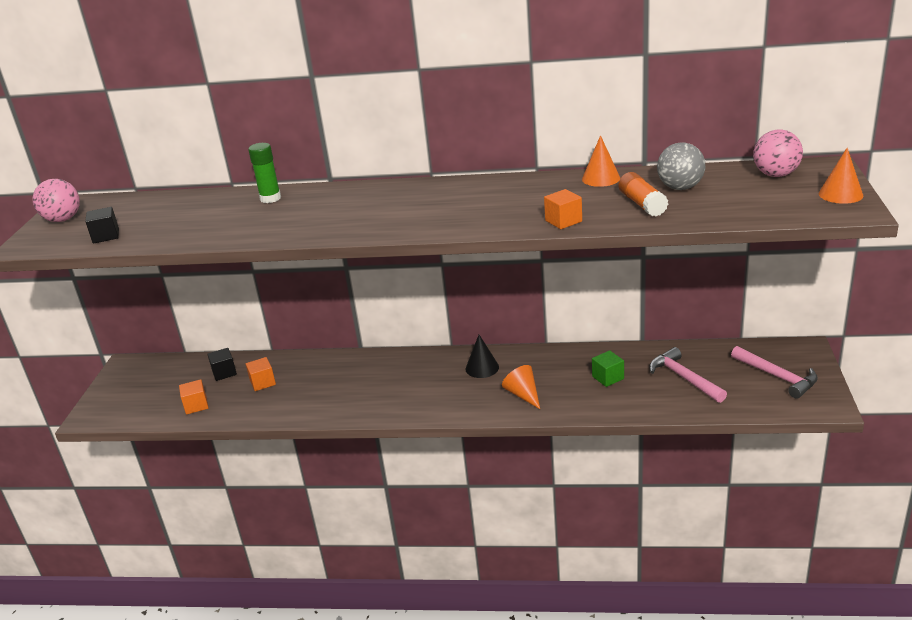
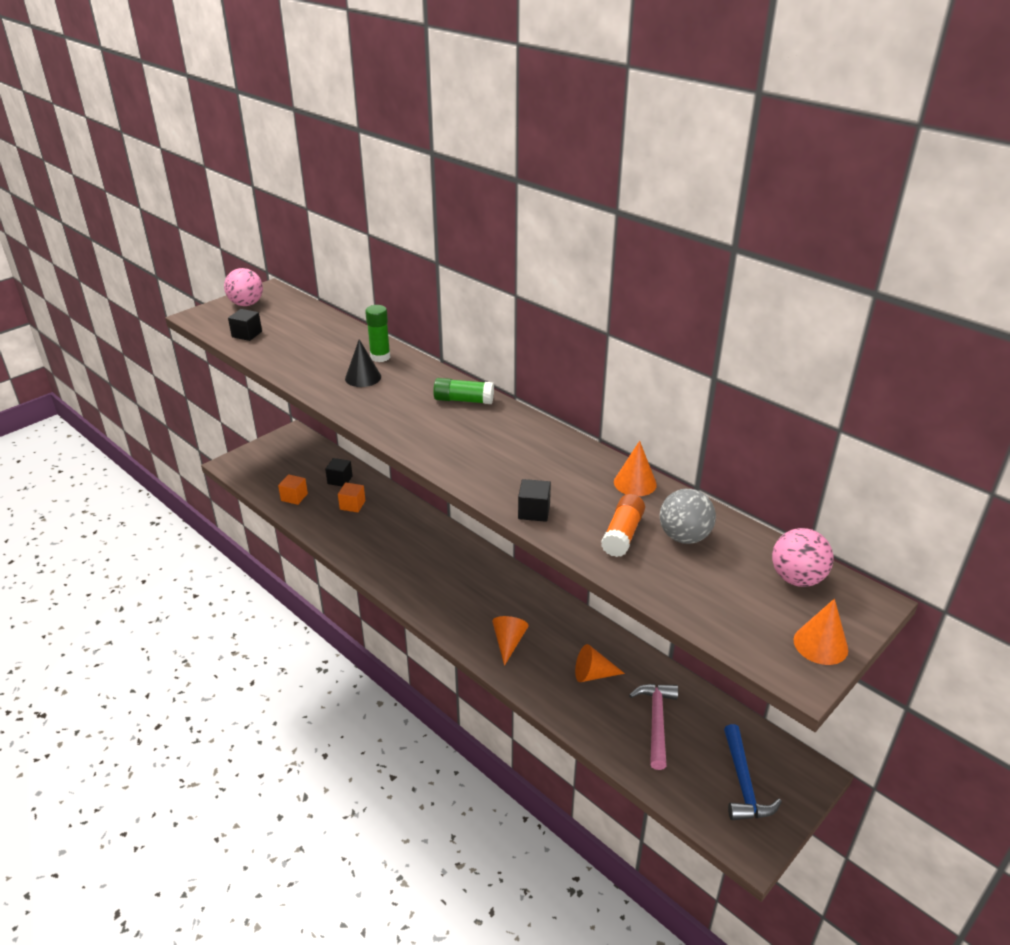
camera: 35 degrees right, 5 degrees up
(393, 192) = (463, 400): none -> green glue stick
(482, 368) = (509, 595): black cone -> black cone (363, 377)
(563, 221) = (534, 511): orange cube -> black cube
(608, 377) = (593, 674): green cube -> orange cone
(777, 377) = (743, 783): pink hammer -> blue hammer

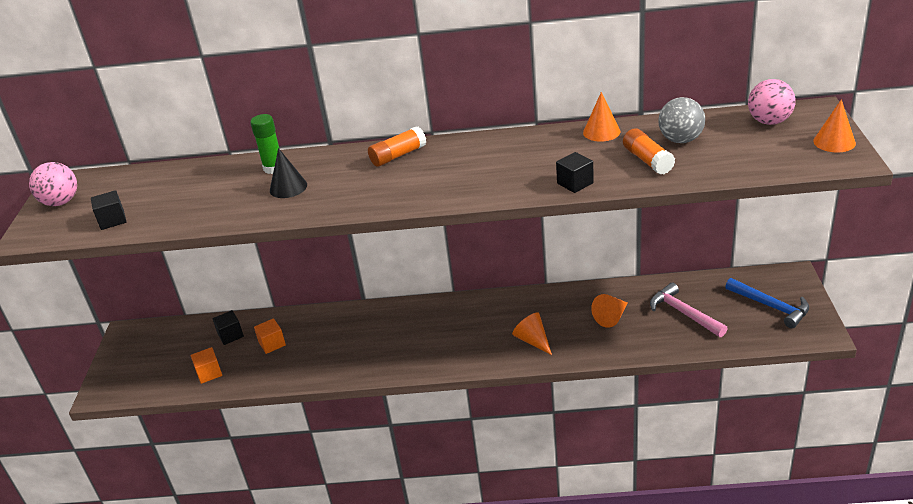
camera: 40 degrees left, 0 degrees up
(463, 400) = (398, 156): green glue stick -> orange glue stick

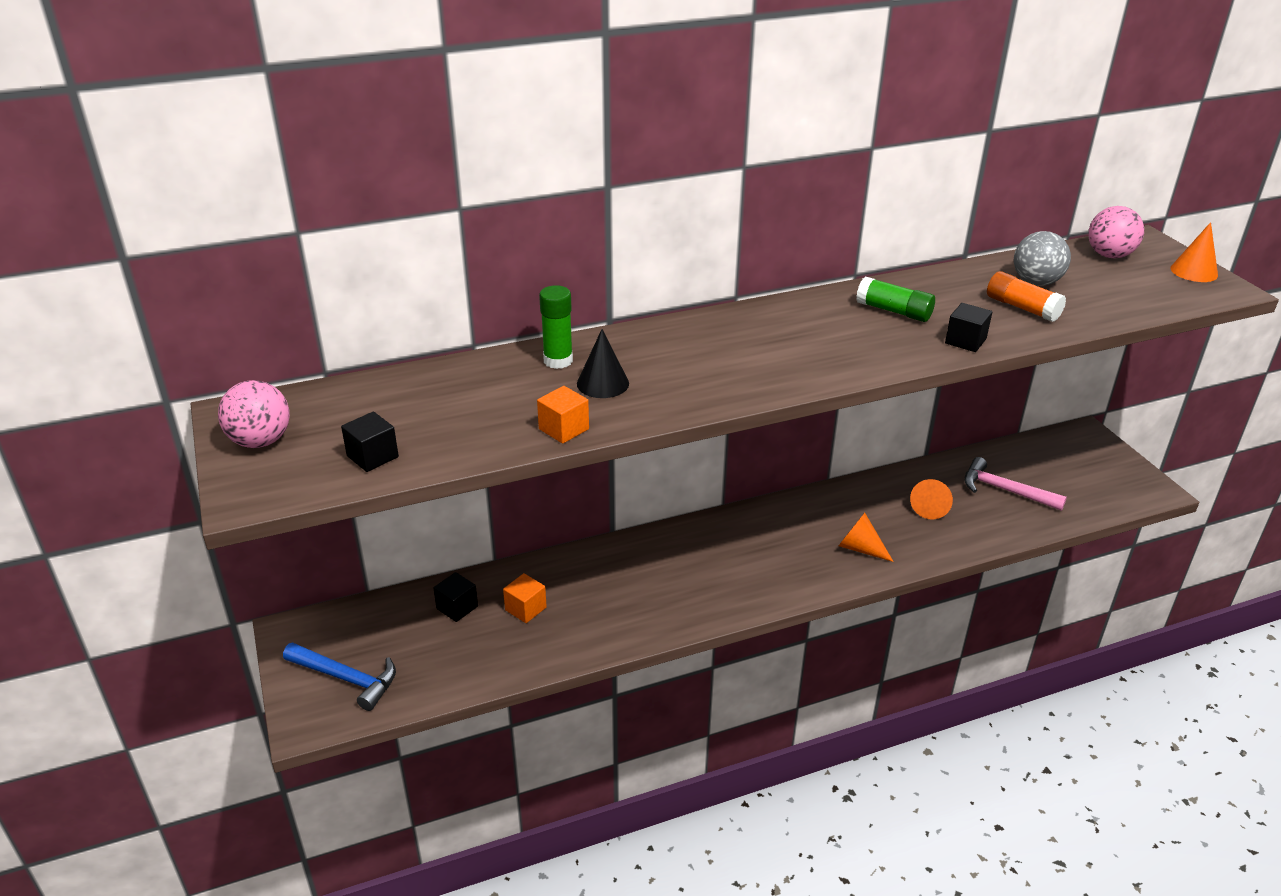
camera: 25 degrees left, 0 degrees up
(209, 373) = (460, 664): orange cube -> orange cube (564, 429)
(398, 156) = (716, 329): orange glue stick -> none
(541, 154) = (894, 311): none -> green glue stick
(601, 132) = (940, 280): orange cone -> none
(771, 306) = (1088, 469): blue hammer -> blue hammer (347, 678)

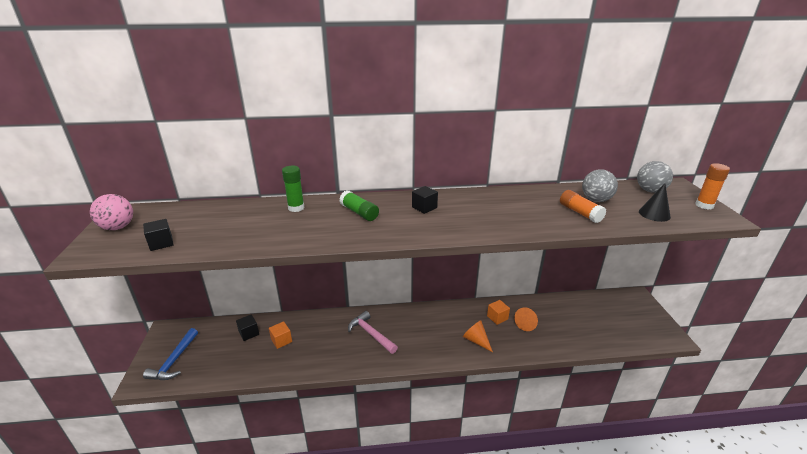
camera: 15 degrees right, 5 degrees down
(347, 678) = (174, 361): blue hammer -> blue hammer turned 60 degrees clockwise
(564, 429) = (269, 243): orange cube -> orange cube (497, 317)
(603, 383) = (309, 222): black cone -> black cone (654, 214)
(894, 311) = (499, 205): green glue stick -> green glue stick (359, 213)
(965, 341) = (534, 227): black cube -> black cube (424, 207)
(1004, 490) = (575, 321): pink hammer -> pink hammer (371, 334)
(1109, 255) = (650, 190): pink ball -> grey ball
(1194, 271) = (704, 205): orange cone -> orange glue stick

